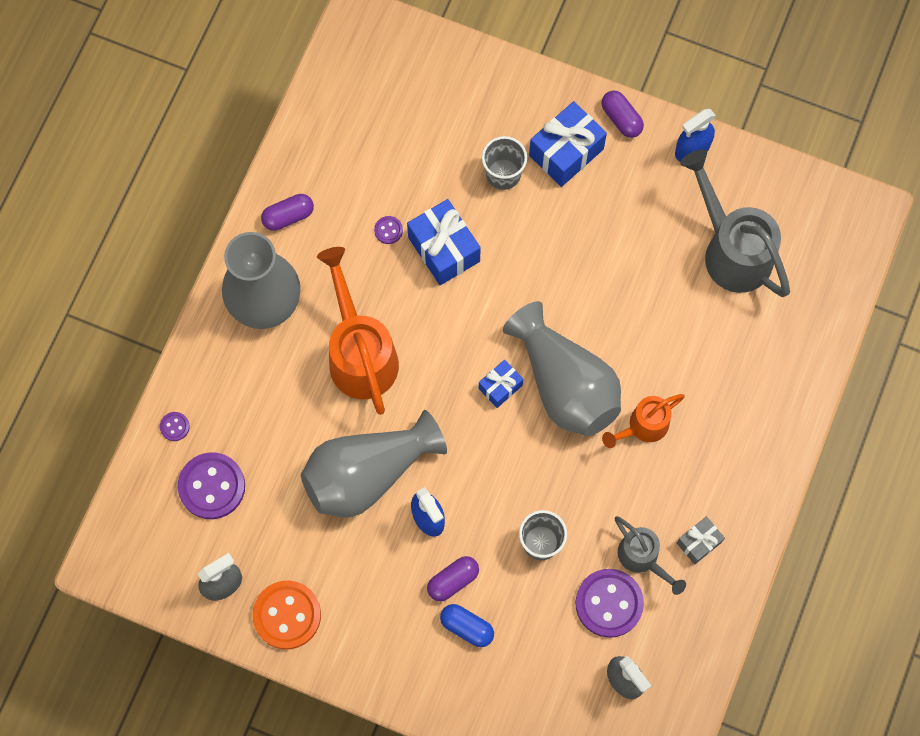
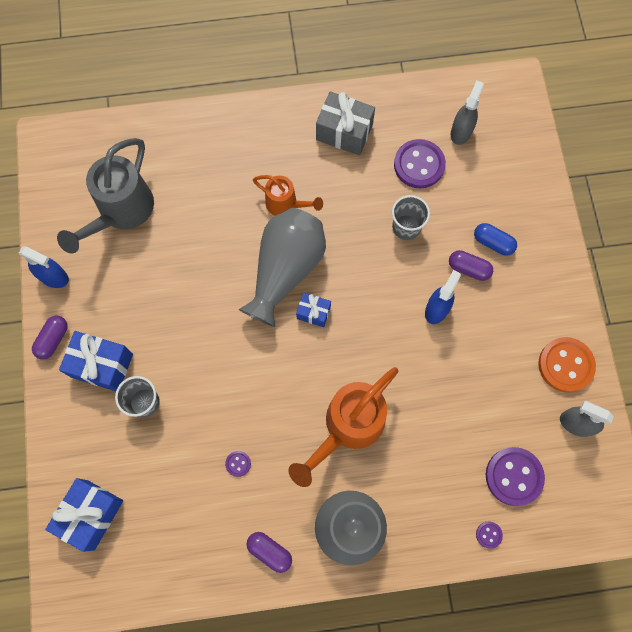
camera: 120 degrees left, 0 degrees up
(367, 474) = (433, 368): grey vase -> none
(444, 249) = (230, 412): blue gift -> blue gift (91, 515)
(467, 627) = (493, 243): blue capsule -> blue capsule turned 60 degrees counterclockwise
(642, 558) = (376, 160): grey watering can -> none
(699, 542) = (344, 132): grey gift -> grey gift, size x1.76

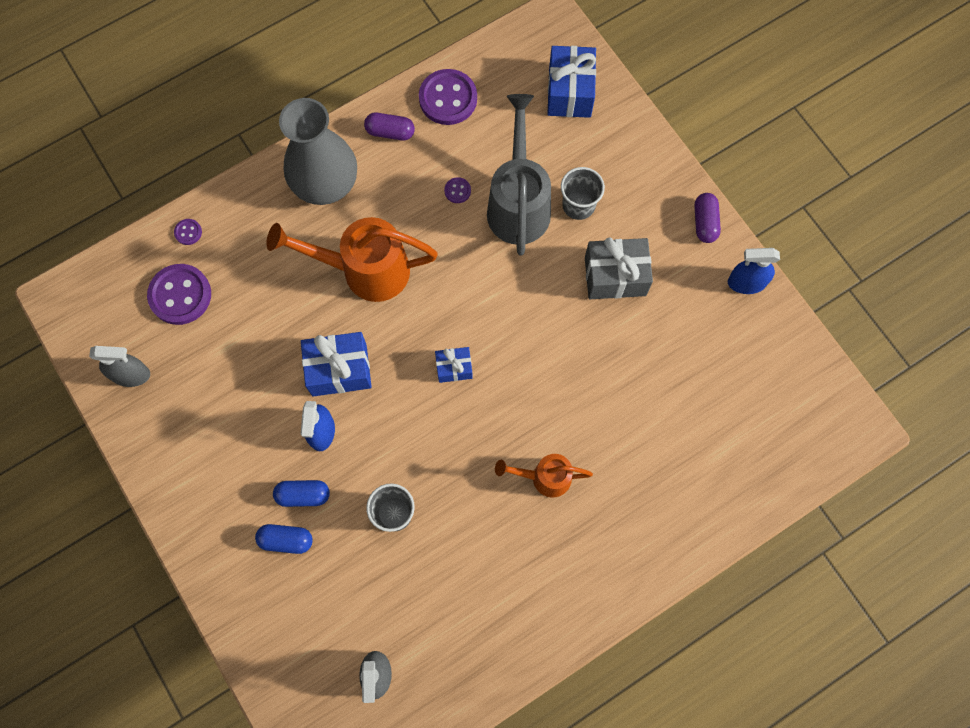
camera: 155 degrees right, 0 degrees up
(102, 365) = (641, 220): blue gift -> blue gift (339, 370)
(121, 212) = (721, 384): grey watering can -> grey watering can (518, 204)
(285, 270) = (506, 400): grey vase -> none
(344, 132) = (521, 604): grey gift -> grey gift (615, 276)
(348, 426) = (365, 270): orange watering can -> orange watering can turned 105 degrees counterclockwise
(419, 165) = (411, 602): purple button -> purple button (448, 98)
(468, 269) = (303, 495): purple capsule -> blue capsule
(565, 365) = (159, 432): orange button -> none

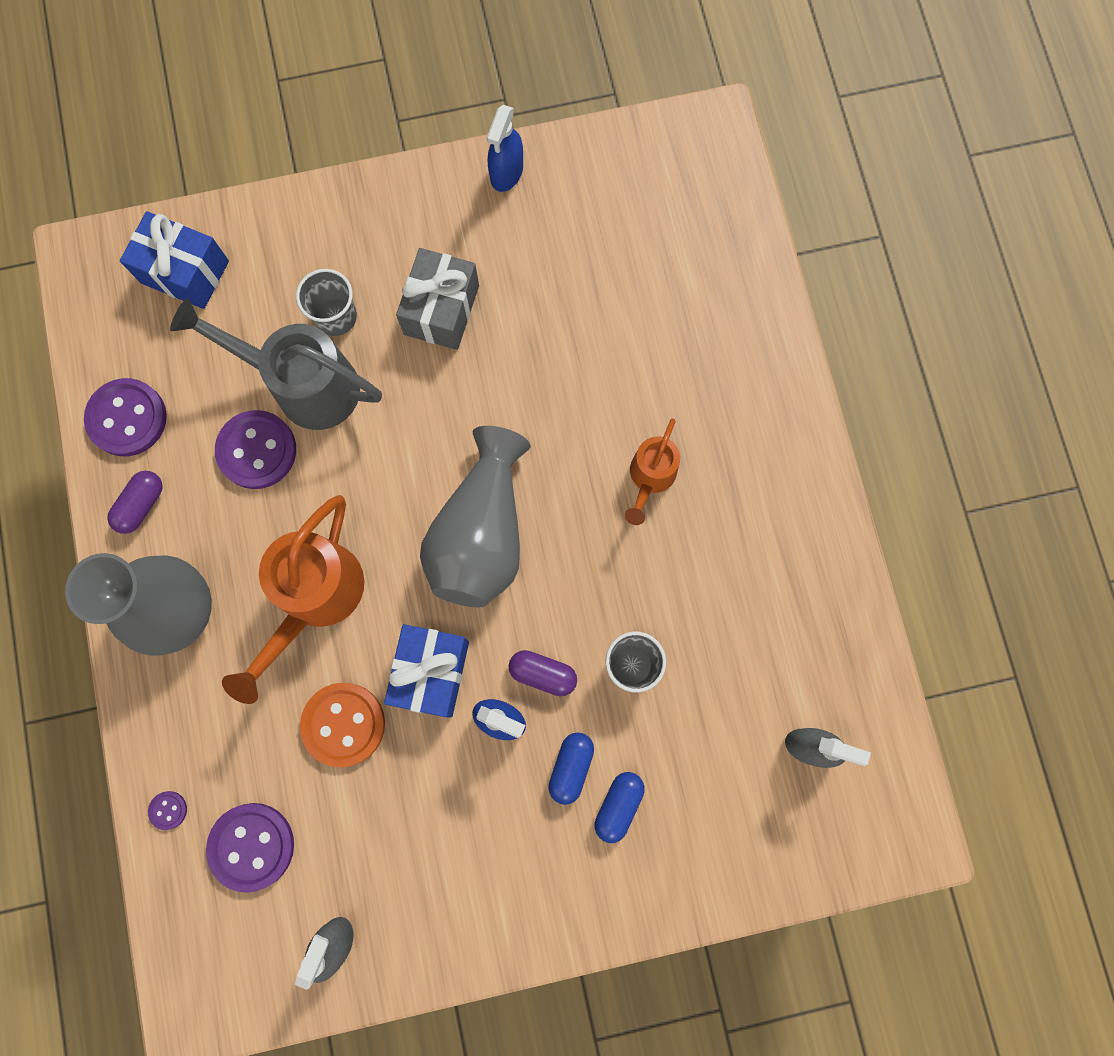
camera: 70 degrees left, 5 degrees up
(282, 324) = (343, 724): none -> orange button
(454, 368) = (481, 534): blue gift -> grey vase
(457, 191) = (257, 450): purple button -> purple button, size x2.25
(705, 222) = (416, 186): purple capsule -> purple capsule (543, 673)

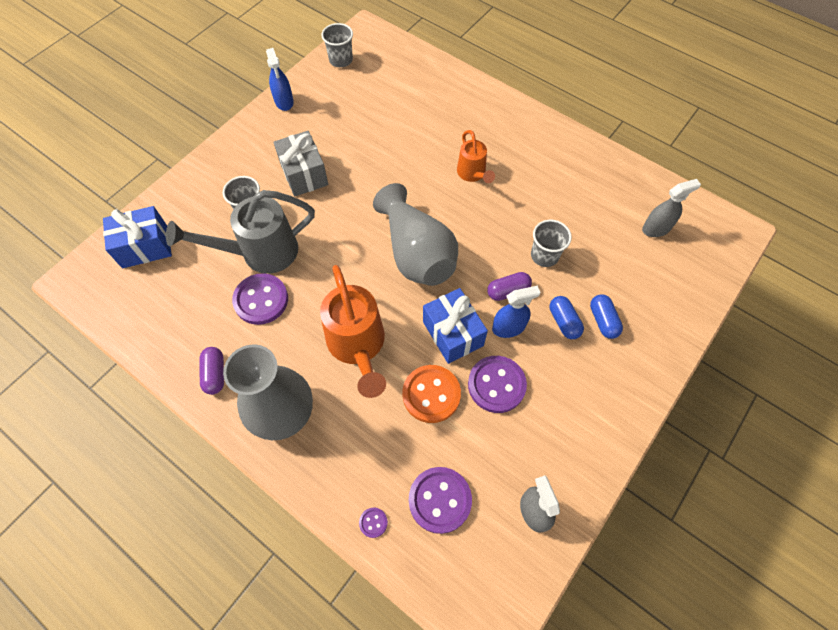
camera: 40 degrees left, 15 degrees down
(127, 418) = (169, 337): purple button -> purple button (496, 385)
(637, 156) = (341, 60): none -> grey cup

